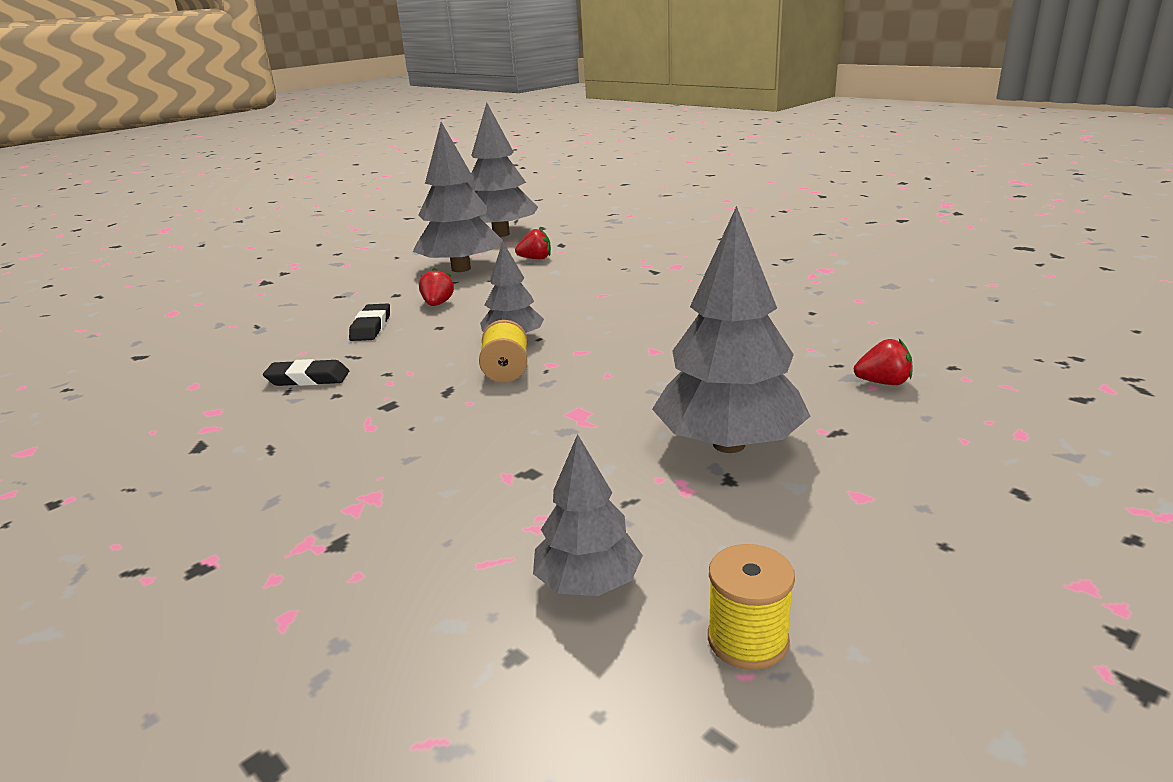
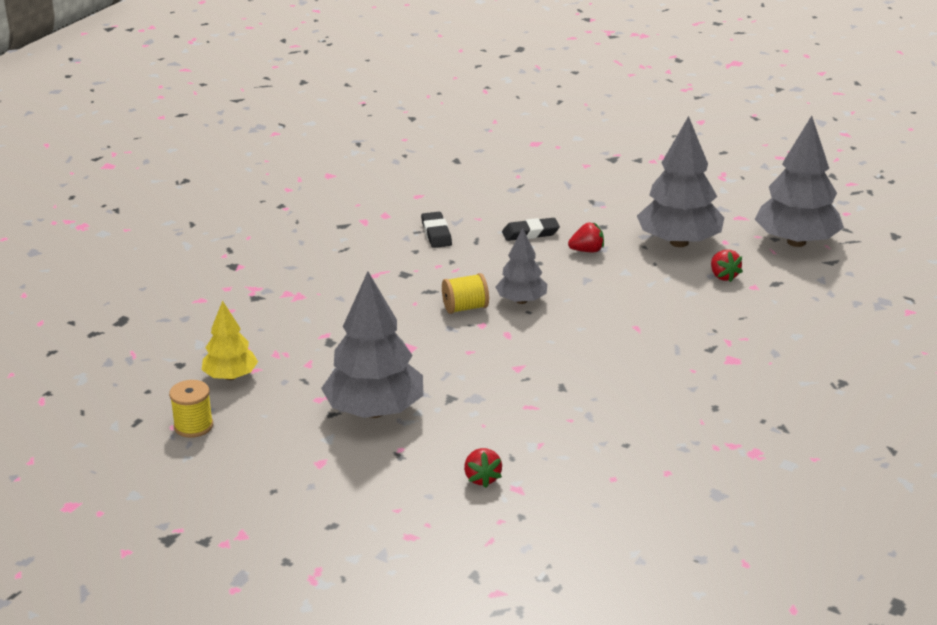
camera: 75 degrees right, 5 degrees up
(588, 583) = (231, 376): grey tree -> yellow tree

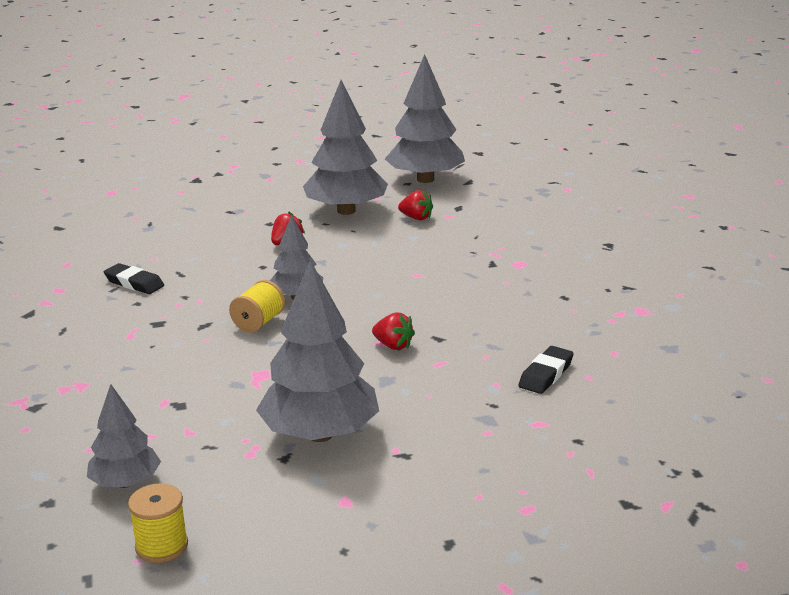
camera: 45 degrees left, 5 degrees down
(231, 376) = (126, 483): yellow tree -> grey tree
(482, 478) = (500, 432): red strawberry -> red strawberry (393, 346)
(530, 233) = (218, 250): black eraser -> black eraser (546, 374)

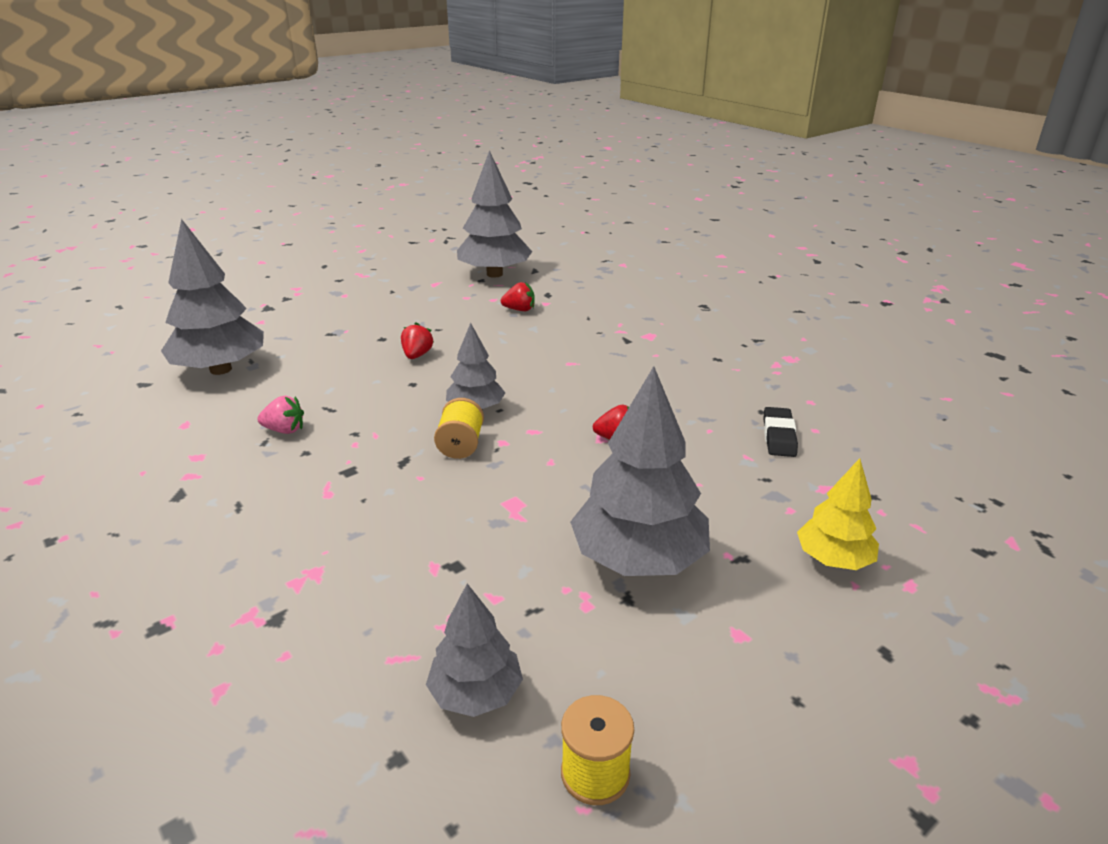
camera: 25 degrees left, 5 degrees up
(134, 283) = (284, 430): black eraser -> pink strawberry
(346, 211) = (448, 314): grey tree -> grey tree (221, 369)
(481, 475) = (833, 559): none -> yellow tree

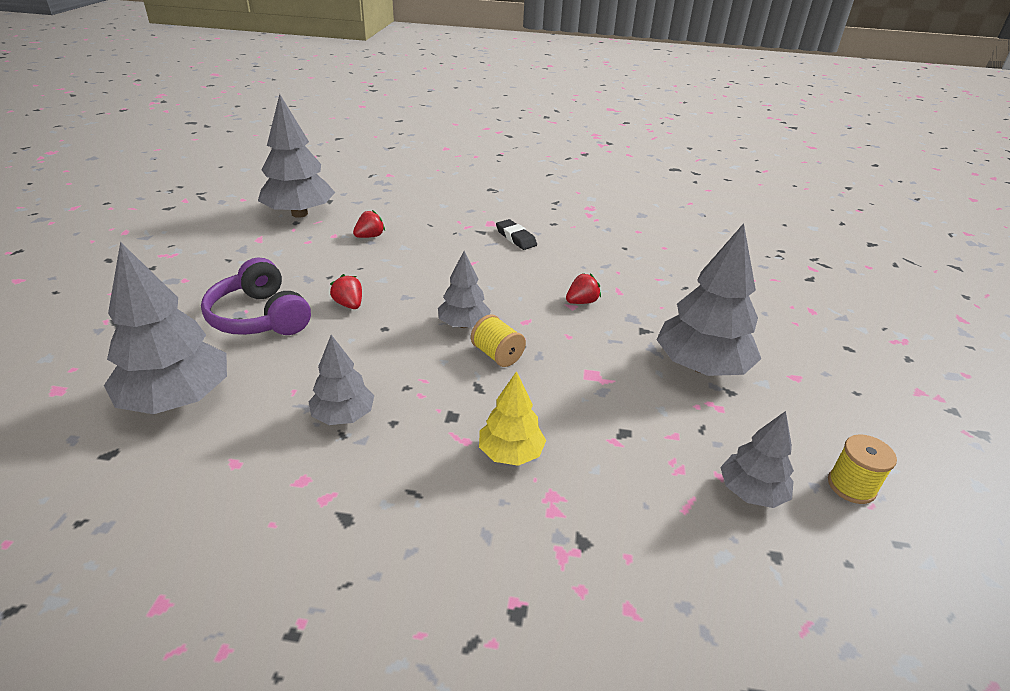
camera: 45 degrees left, 5 degrees up
(284, 430) = (343, 416): pink strawberry -> grey tree
(346, 339) = (260, 317): none -> purple headphones
(779, 436) = (654, 259): black eraser -> black eraser (516, 238)
(833, 559) = (771, 315): yellow tree -> yellow tree (511, 453)

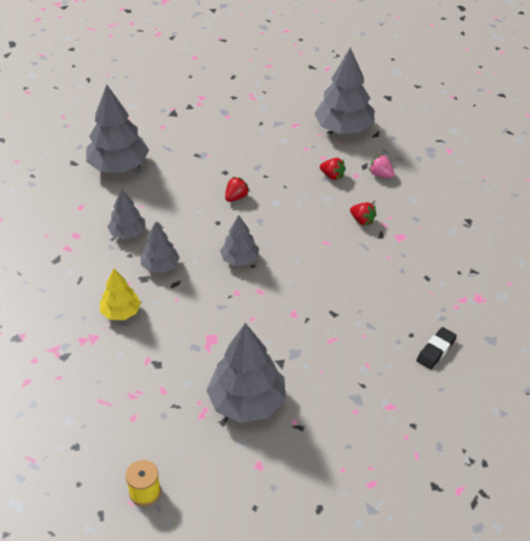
camera: 75 degrees right, 10 degrees up
(260, 317) = (203, 164): purple headphones -> none
(393, 211) = (381, 174): none -> pink strawberry
(497, 355) = (212, 285): yellow spool -> none
(516, 238) = (383, 258): black eraser -> black eraser (436, 350)
(581, 302) = (302, 318): red strawberry -> red strawberry (362, 220)
(751, 492) = (123, 434): grey tree -> grey tree (160, 266)

